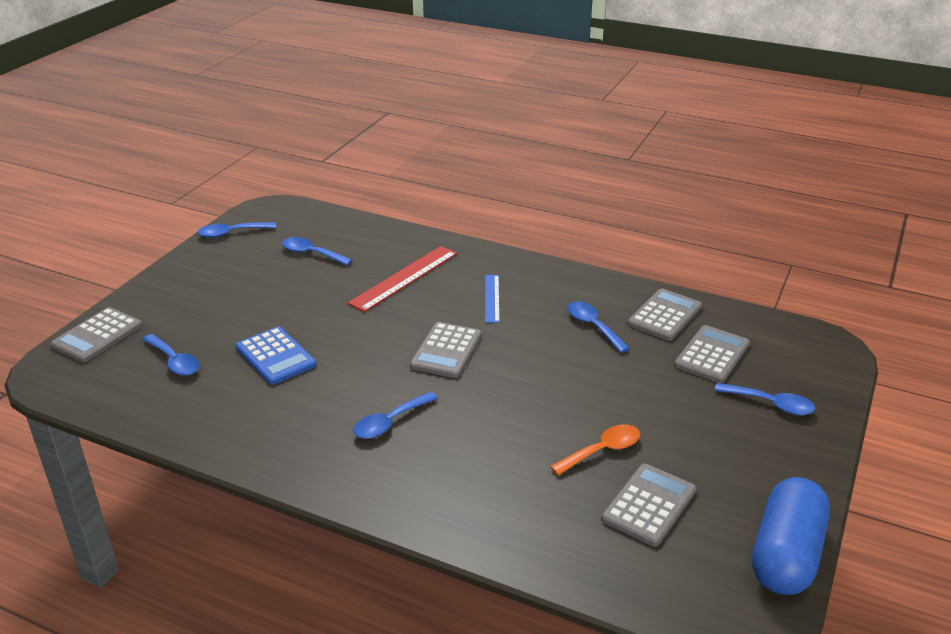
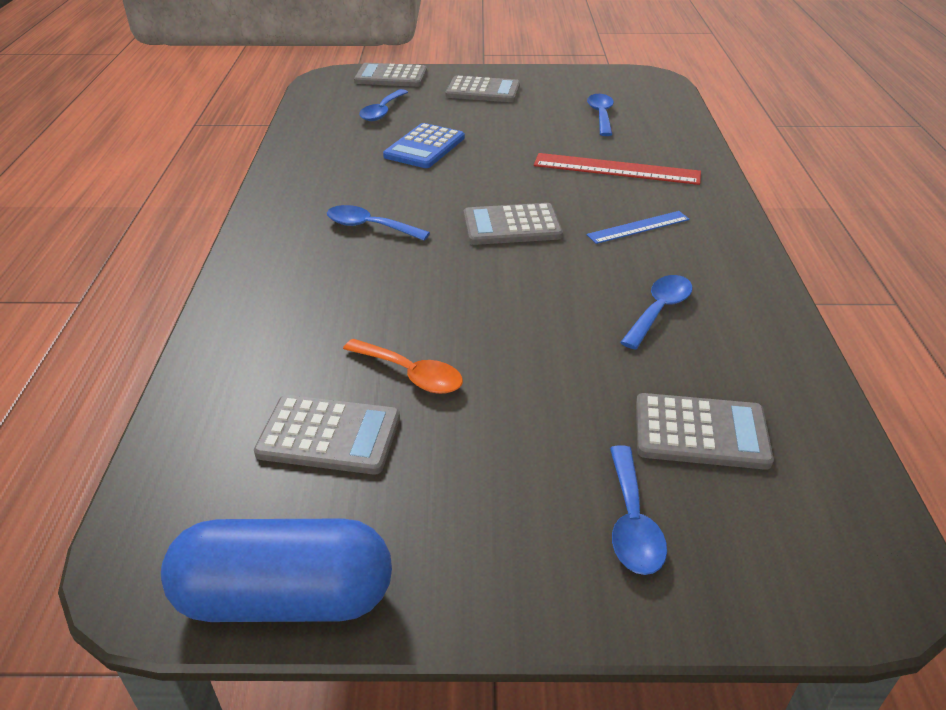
camera: 65 degrees right, 5 degrees up
(232, 233) = (589, 76): blue spoon -> none
(664, 315) = (751, 366): grey calculator -> grey calculator (483, 91)

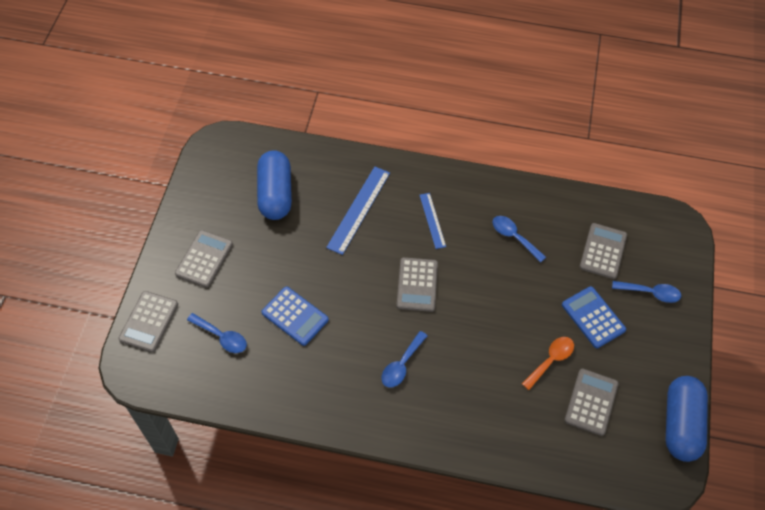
camera: 80 degrees left, 20 degrees up
(527, 426) = (593, 317): none -> blue calculator
(601, 115) = (275, 194): blue spoon -> blue capsule
(616, 169) = (359, 209): red ruler -> blue ruler

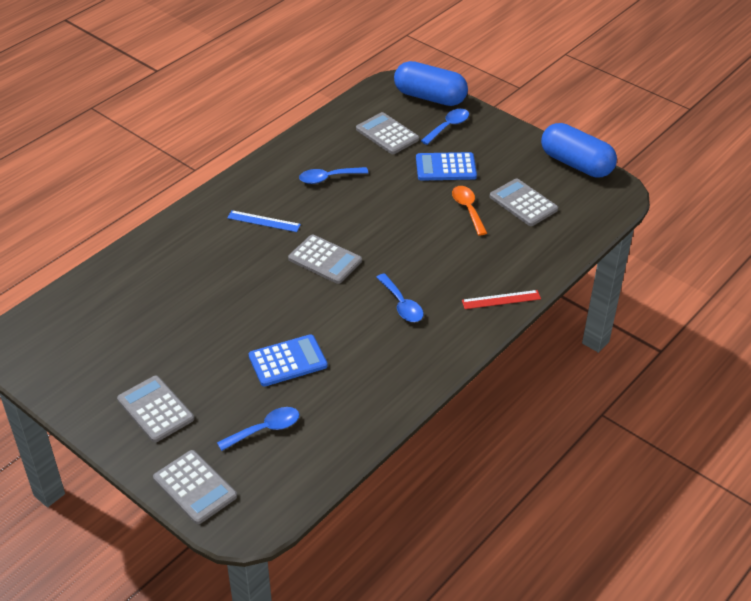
camera: 60 degrees left, 15 degrees down
(275, 194) = (126, 321): blue capsule -> blue capsule (429, 97)
(359, 209) = (205, 266): blue ruler -> none
(455, 438) = (501, 299): none -> red ruler

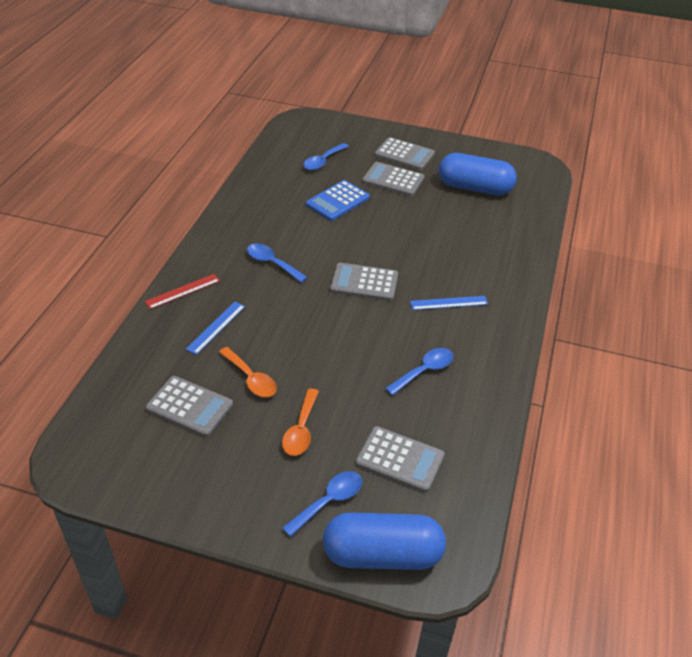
camera: 155 degrees right, 0 degrees up
(195, 487) = (344, 127): grey calculator -> grey calculator (393, 180)
(445, 167) = (301, 429): blue calculator -> orange spoon
(448, 127) = (329, 501): blue spoon -> blue spoon turned 150 degrees counterclockwise
(481, 257) = (216, 327): none -> blue ruler
(576, 164) = (133, 492): blue capsule -> blue capsule (474, 188)

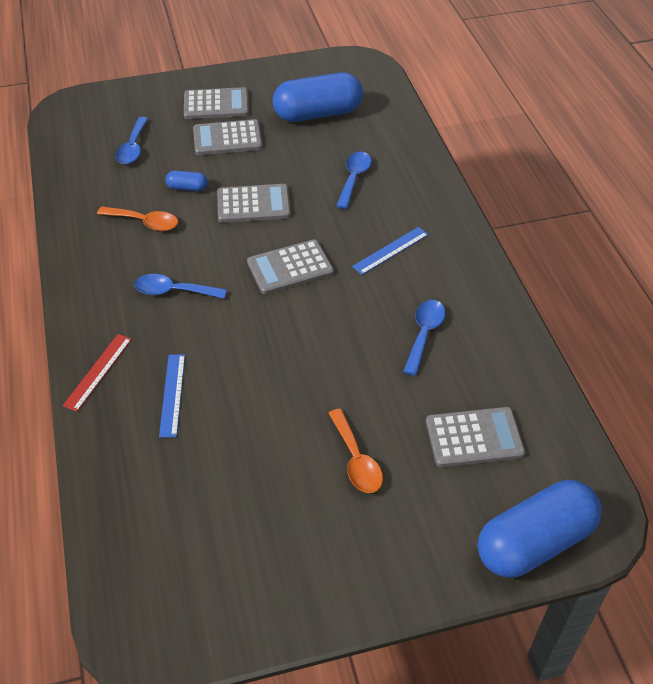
camera: 30 degrees left, 5 degrees up
(189, 406) = (219, 499): grey calculator -> grey calculator (253, 204)
(250, 379) = (259, 433): orange spoon -> orange spoon (144, 222)
(329, 501) = (444, 519): blue spoon -> blue spoon (354, 178)
(338, 201) = (187, 188): blue calculator -> blue capsule

